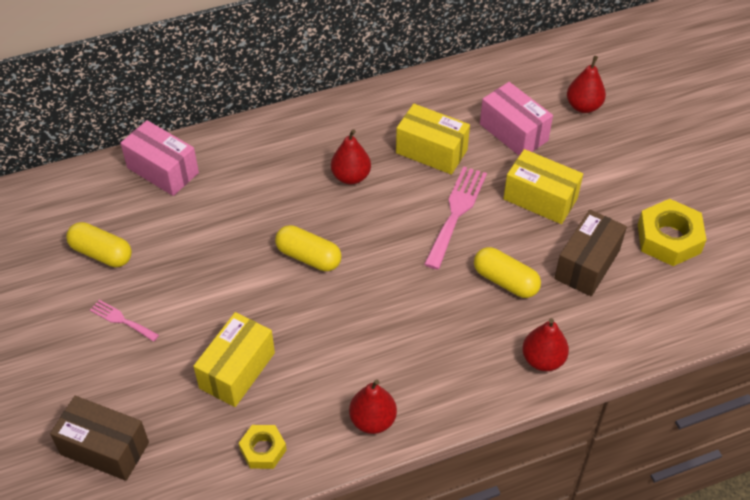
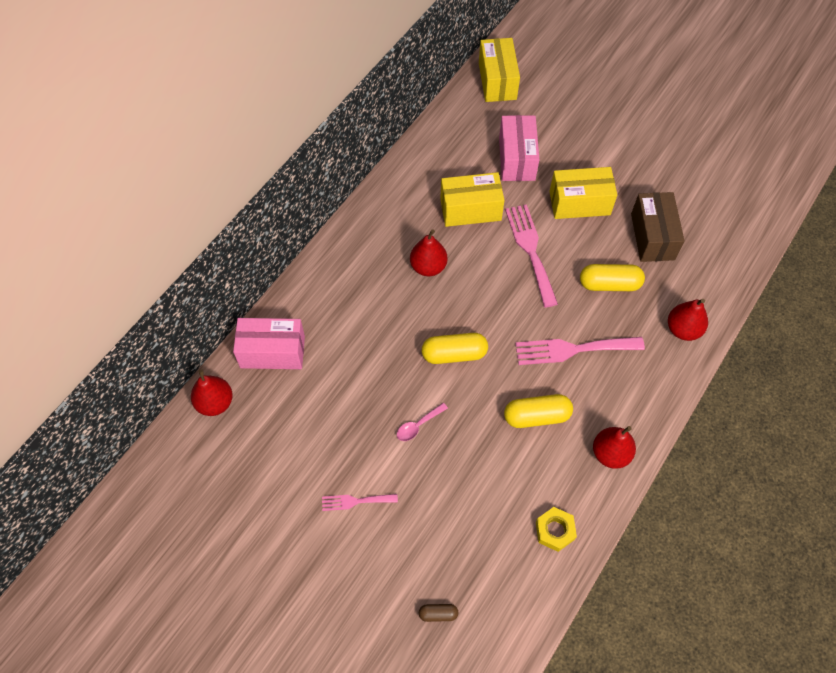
camera: 35 degrees left, 10 degrees up
(102, 253) = (287, 456): yellow capsule -> yellow capsule (536, 416)
(105, 448) = (438, 614): brown box -> brown capsule
(226, 294) = (418, 425): none -> pink spoon
(237, 370) = (481, 482): yellow box -> yellow box (497, 81)
(419, 314) = (572, 349): none -> pink fork
(513, 132) = (516, 159): pink box -> pink box turned 75 degrees clockwise
(583, 106) = (548, 108): red pear -> red pear (215, 403)
(669, 238) = (688, 183): yellow nut -> none

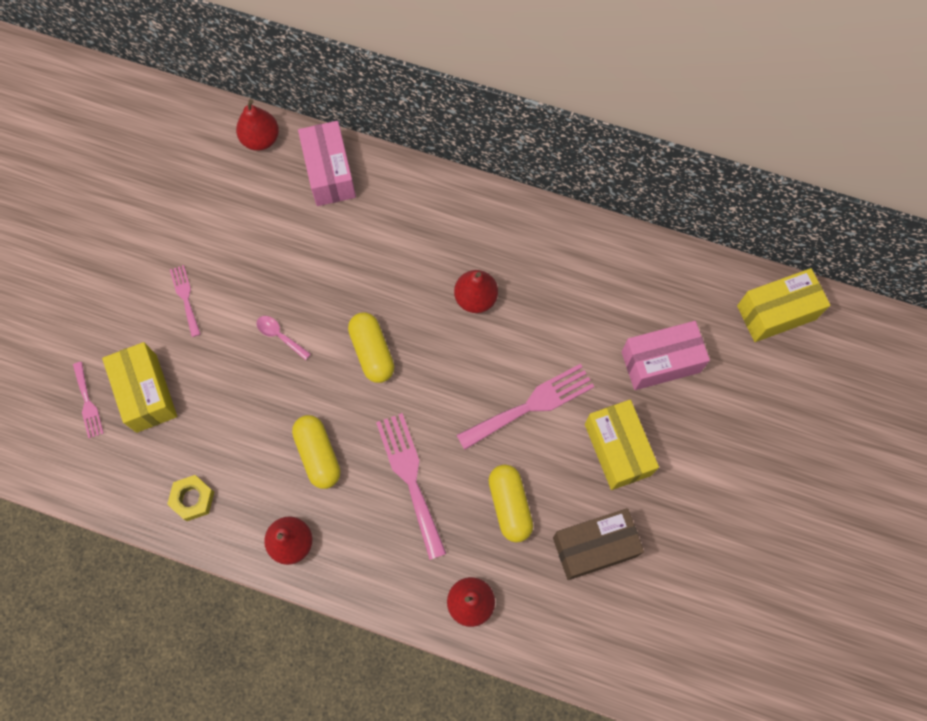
camera: 75 degrees right, 10 degrees up
(438, 614) = (88, 403): brown capsule -> pink fork
(470, 209) = (568, 325): yellow box -> yellow box (146, 393)

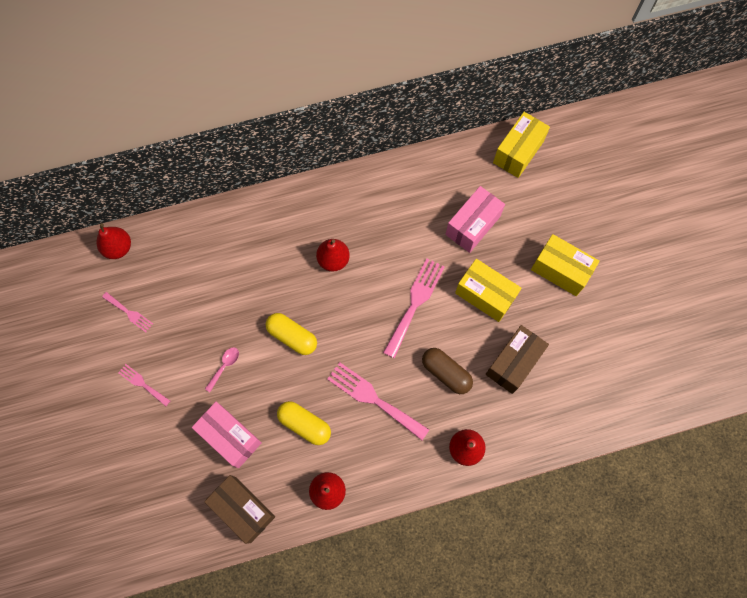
camera: 35 degrees left, 0 degrees up
(88, 403) = (125, 497): pink fork -> pink fork (129, 313)
(146, 393) = (161, 463): yellow box -> yellow box (560, 270)
(192, 499) = (243, 509): yellow nut -> brown box
(280, 336) = (224, 366): pink spoon -> pink spoon turned 120 degrees clockwise
(329, 173) = (181, 241): pink box -> pink box (230, 437)
(510, 505) = (446, 373): yellow capsule -> brown capsule

